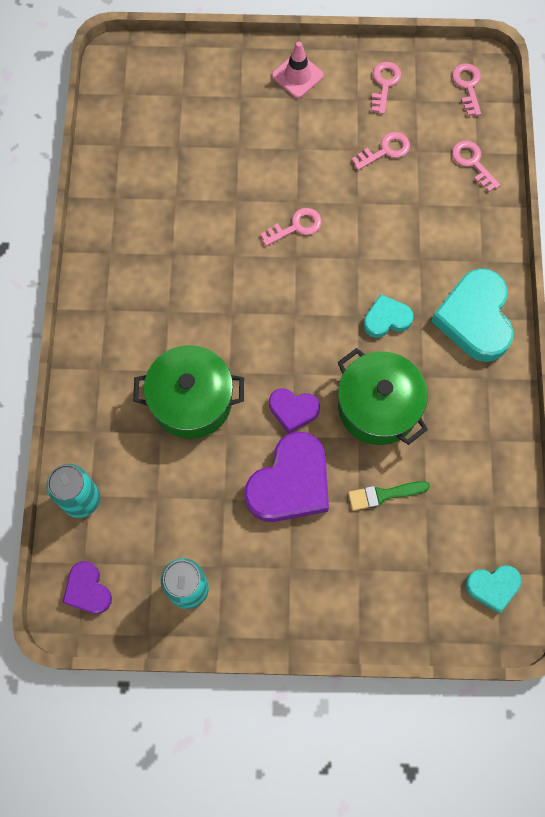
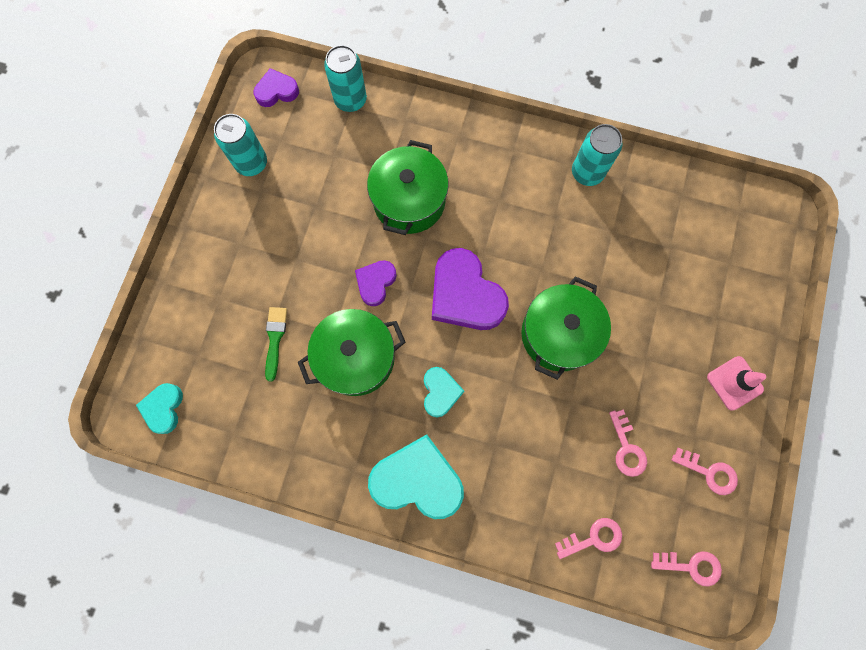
camera: 105 degrees right, 5 degrees up
(115, 234) = (587, 172): none -> turquoise can
(290, 483) = (311, 263): purple heart -> purple heart (465, 295)
(296, 227) = (558, 334): pink key -> green pot

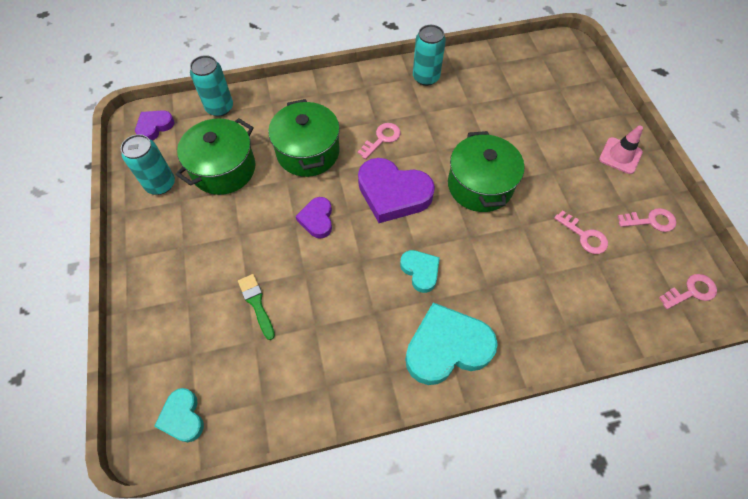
camera: 30 degrees left, 15 degrees down
(356, 358) = (336, 282): green pot -> green pot (223, 169)
(593, 538) = (610, 312): pink key -> pink key (382, 139)

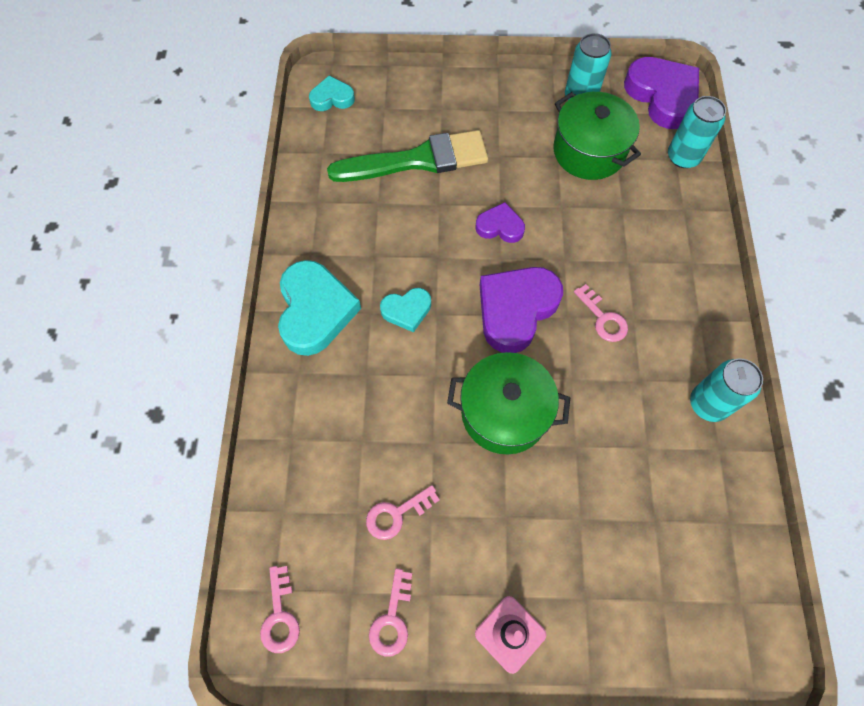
camera: 105 degrees right, 5 degrees up
(154, 127) = (662, 96): purple heart -> purple heart, size x1.85
(256, 303) = (417, 160): green brush -> green brush, size x2.20
(308, 152) = (597, 234): green pot -> none

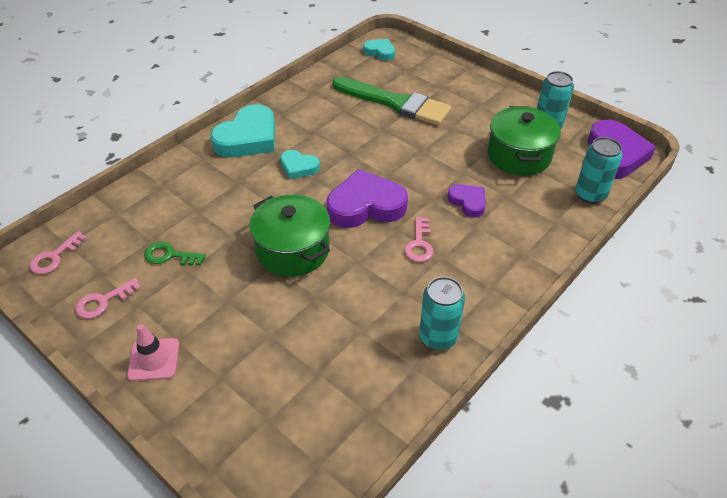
camera: 40 degrees right, 20 degrees down
(397, 514) = (170, 255): pink key -> green key
(500, 226) = (408, 160): purple heart -> purple heart (468, 202)

